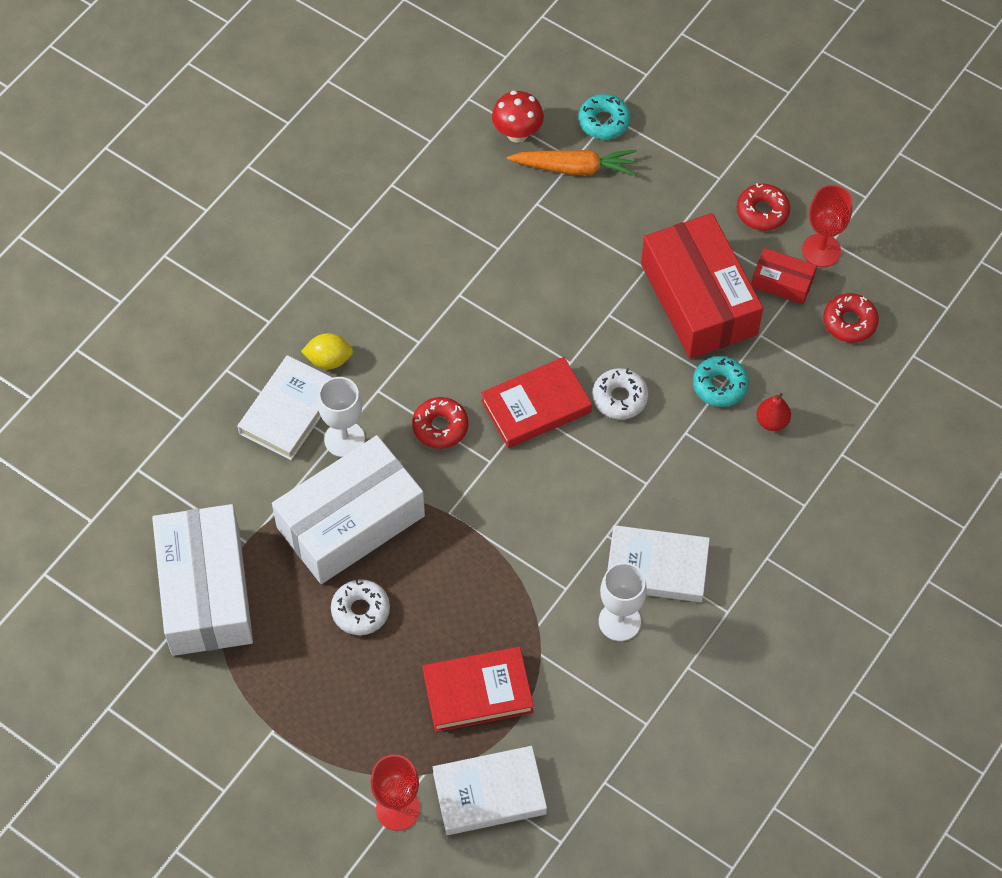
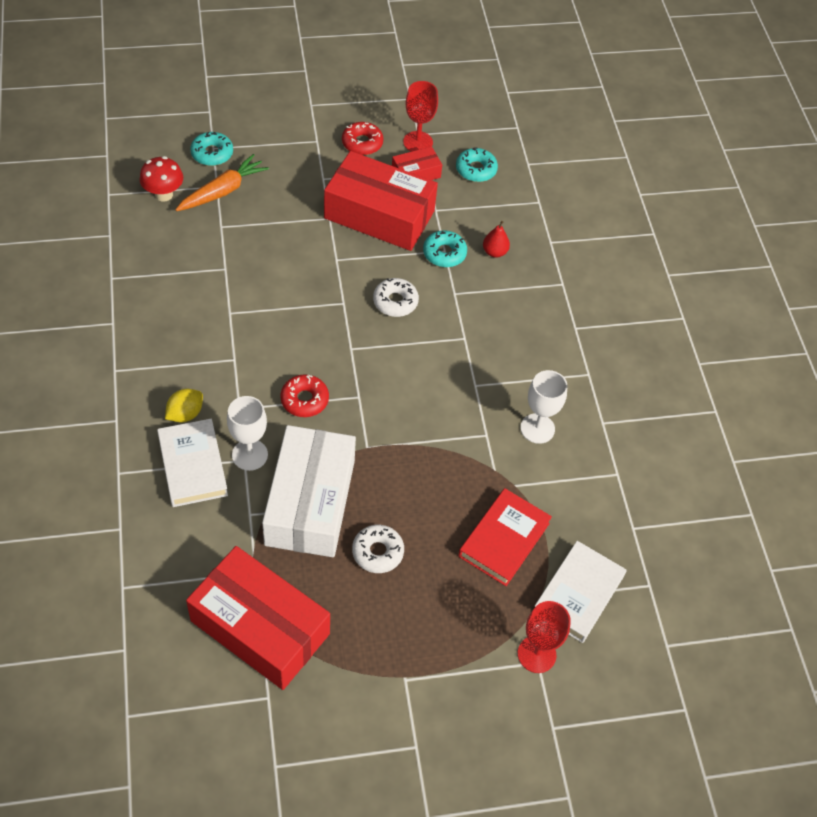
camera: 50 degrees left, 5 degrees down
(206, 591) = (260, 627): white box -> red box
(536, 406) = (351, 343): red book -> none
(656, 567) = (523, 381): white book -> none
(849, 322) = (476, 169): red donut -> turquoise donut

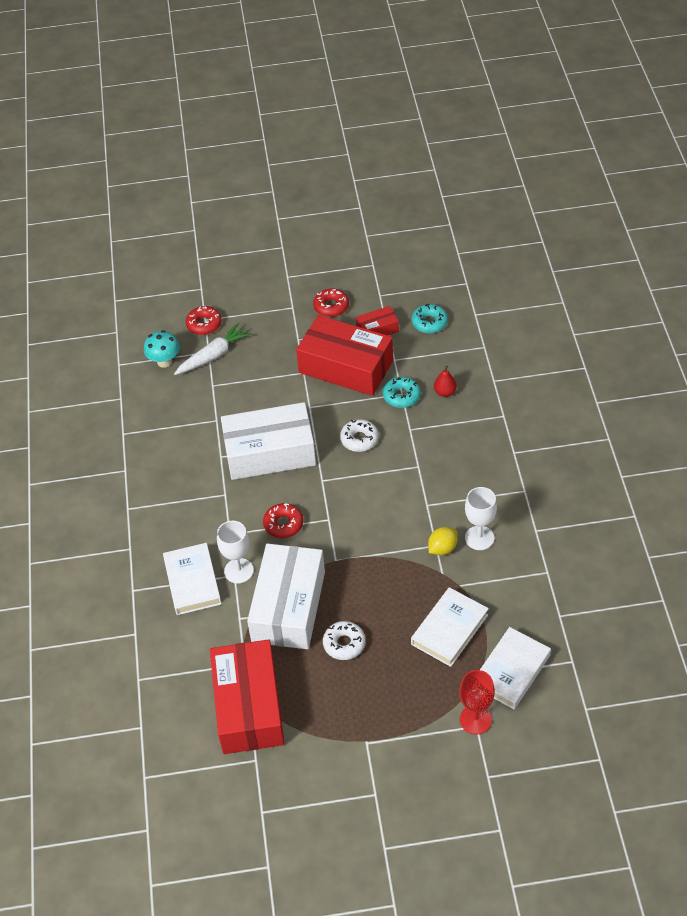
camera: 10 degrees right, 5 degrees down
(164, 194) = (164, 361): red mushroom -> turquoise mushroom
(185, 414) = (185, 540): yellow lemon -> yellow lemon (442, 548)
(212, 153) = (204, 324): turquoise donut -> red donut
(222, 191) = (213, 355): orange carrot -> white carrot
(260, 627) = (248, 706): red box -> red box turned 45 degrees clockwise
(289, 311) = (270, 452): none -> white box
(418, 142) = (379, 302): red goblet -> none
(504, 540) = (449, 629): red book -> white book

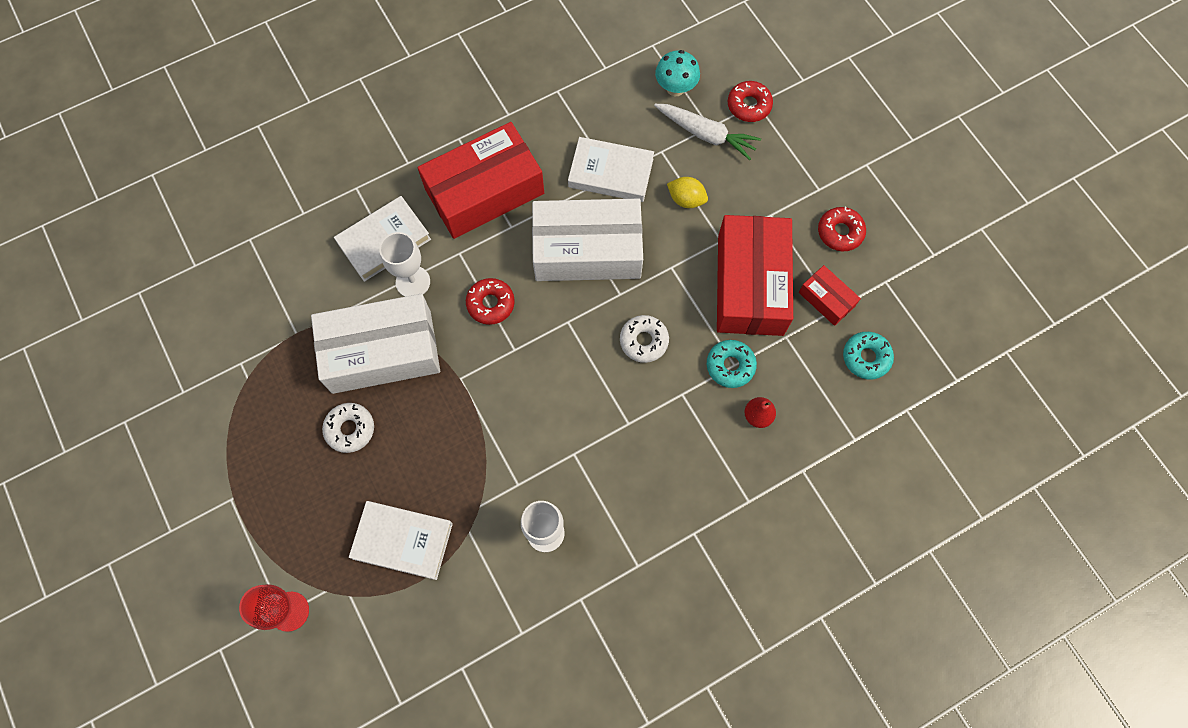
camera: 65 degrees right, 20 degrees up
(248, 706) = (245, 360): red box -> red box (484, 191)
(270, 452) = (587, 250): white box -> white box turned 60 degrees counterclockwise
(442, 548) = (515, 494): yellow lemon -> yellow lemon (686, 199)
(511, 671) = (366, 633): white book -> white book (611, 173)

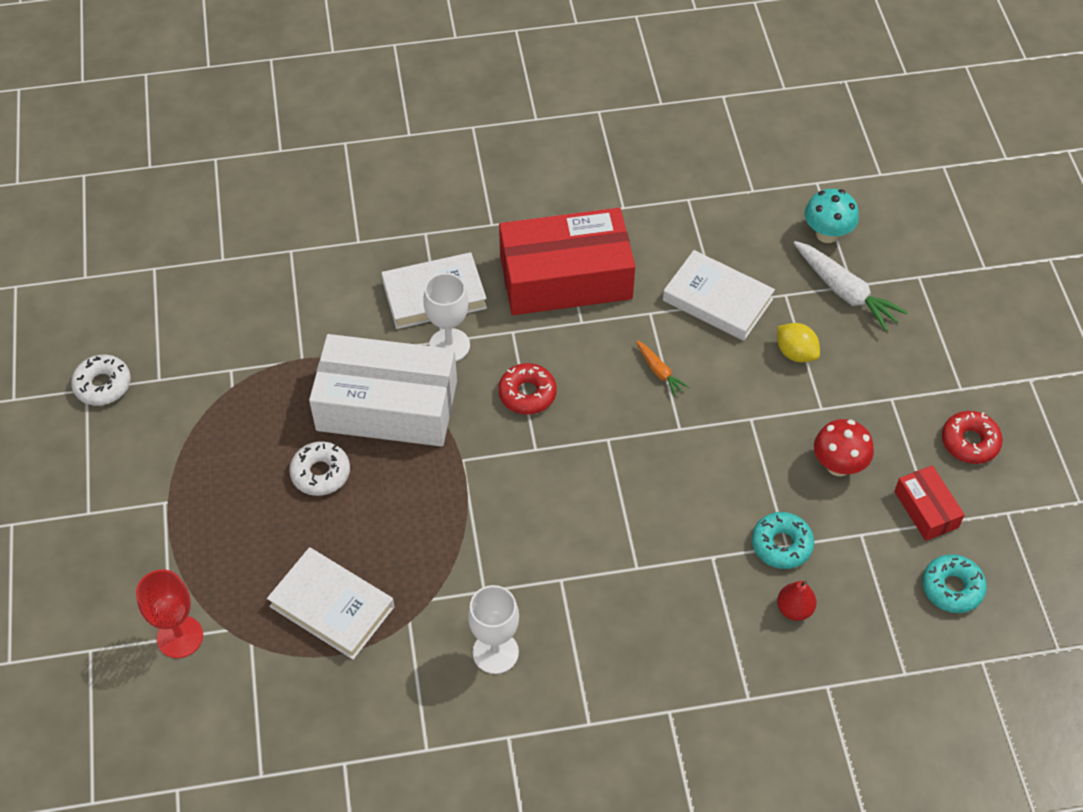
camera: 20 degrees right, 15 degrees down
(587, 250) = (659, 371): white box -> orange carrot
(644, 341) = (688, 486): white donut -> white donut (103, 385)
(749, 105) = (908, 276): red donut -> none
(750, 285) = (838, 465): red box -> red mushroom

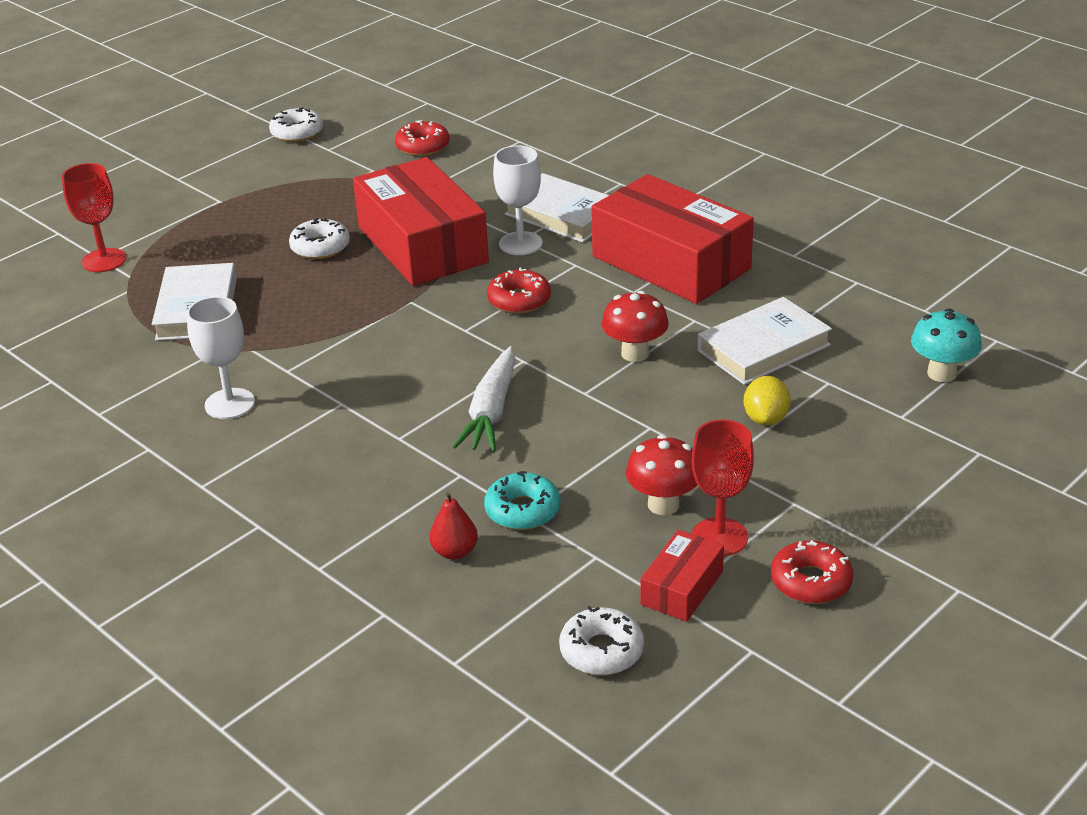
camera: 55 degrees right, 20 degrees down
(228, 315) = (422, 146): none -> red donut
(387, 405) = (422, 244): white box -> red box
(659, 371) = (635, 353): orange carrot -> red mushroom
(717, 300) = (763, 348): white book -> white book turned 60 degrees clockwise
(845, 292) = (886, 415): white carrot -> white carrot (491, 411)
(893, 458) = (719, 537): none -> red goblet
(952, 588) = (601, 651): turquoise donut -> white donut

